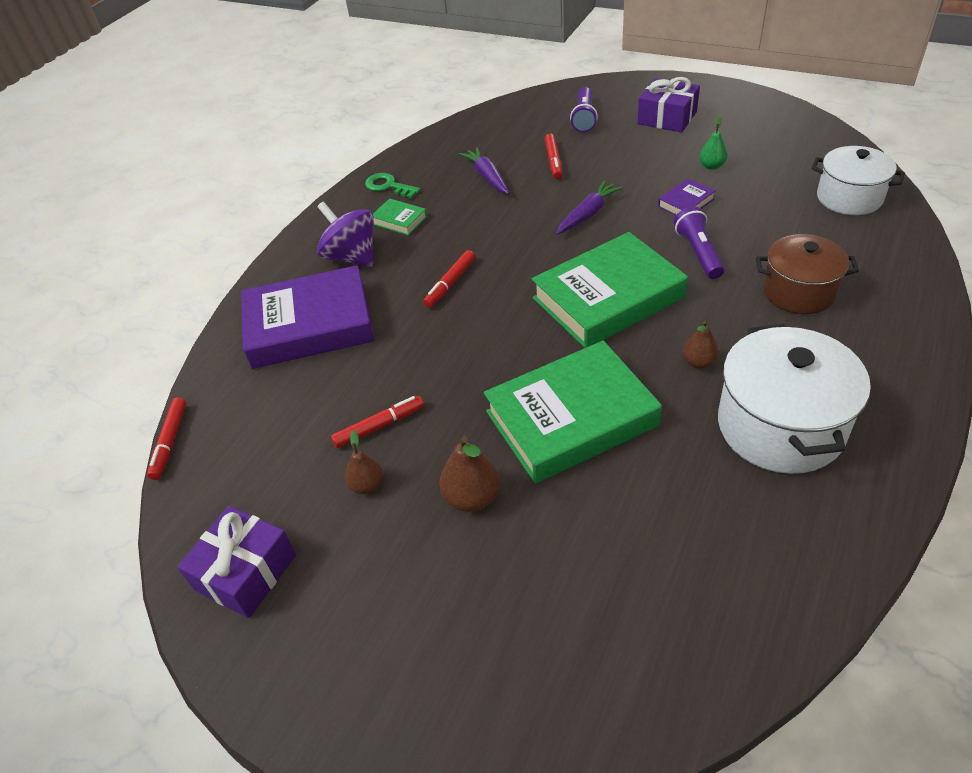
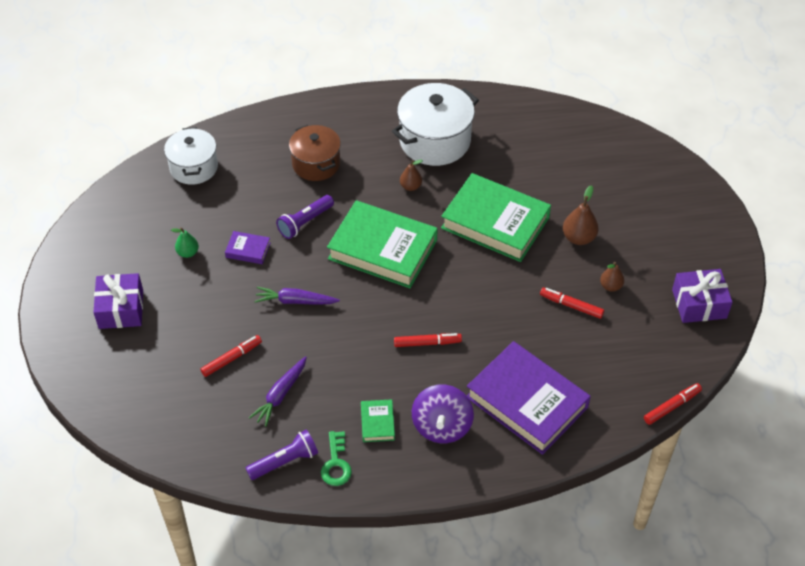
camera: 130 degrees left, 5 degrees up
(584, 118) = (147, 370): purple flashlight -> purple flashlight (285, 461)

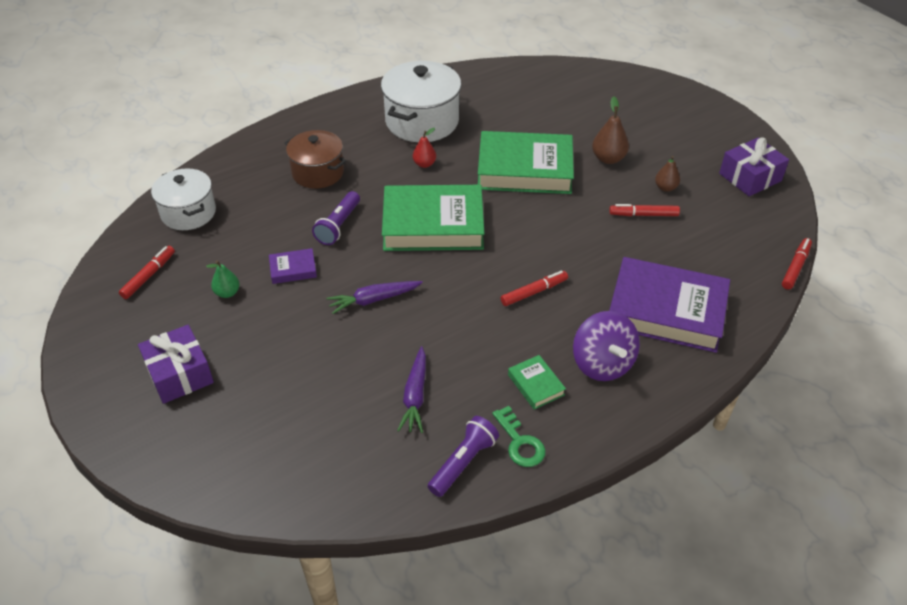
camera: 25 degrees left, 5 degrees down
(232, 359) = (338, 379): red marker -> red marker (149, 276)
(410, 186) = (424, 164): brown pear -> red pear

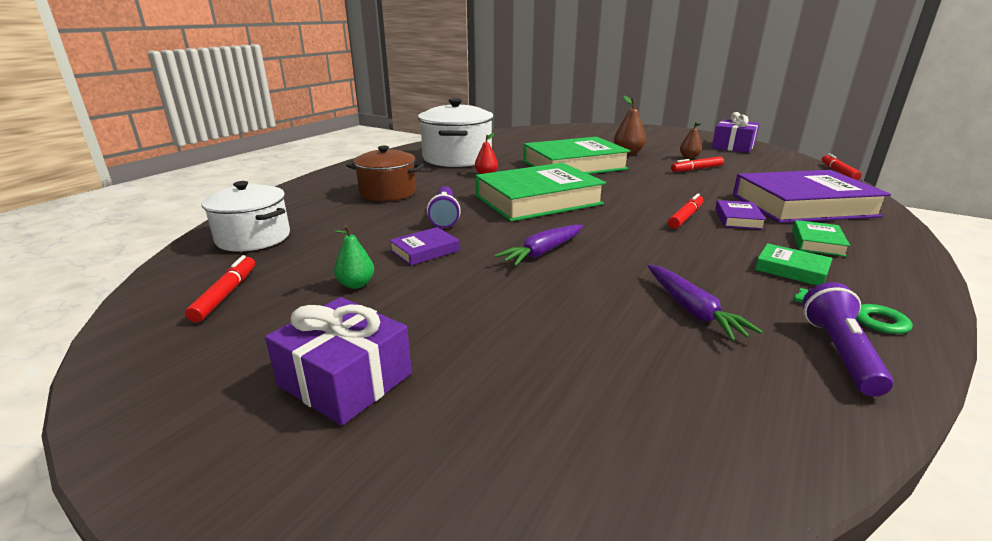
camera: 25 degrees left, 20 degrees down
(577, 310) = (738, 219): none -> purple book
(602, 363) = (817, 242): purple spinning top -> green book

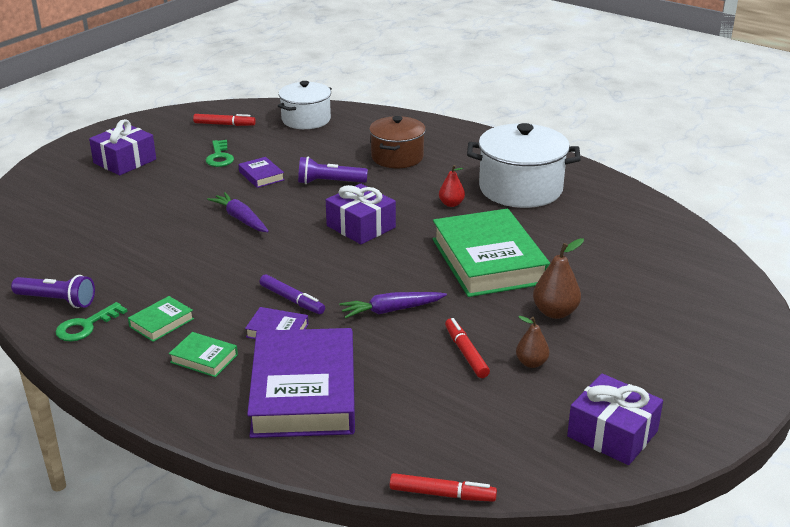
camera: 95 degrees right, 5 degrees up
(356, 284) = (219, 157): green pear -> green key
(538, 200) = (361, 226): green book -> purple gift
(685, 217) = (292, 300): red marker -> purple marker
(692, 310) = (129, 262): purple carrot -> purple carrot (391, 310)

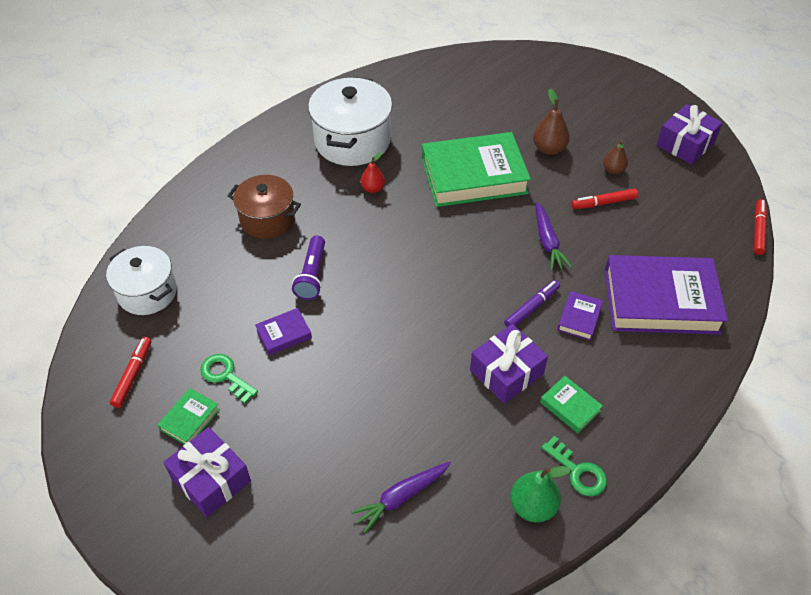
camera: 85 degrees left, 20 degrees up
(57, 300) = (533, 506): purple flashlight -> green pear
(204, 358) = (623, 369): green book -> green book (189, 419)
(219, 157) = (225, 376): green key -> green key turned 135 degrees counterclockwise
(240, 219) = (379, 350): purple carrot -> purple carrot (401, 497)
(361, 226) = (407, 254): purple gift -> purple gift (506, 372)

